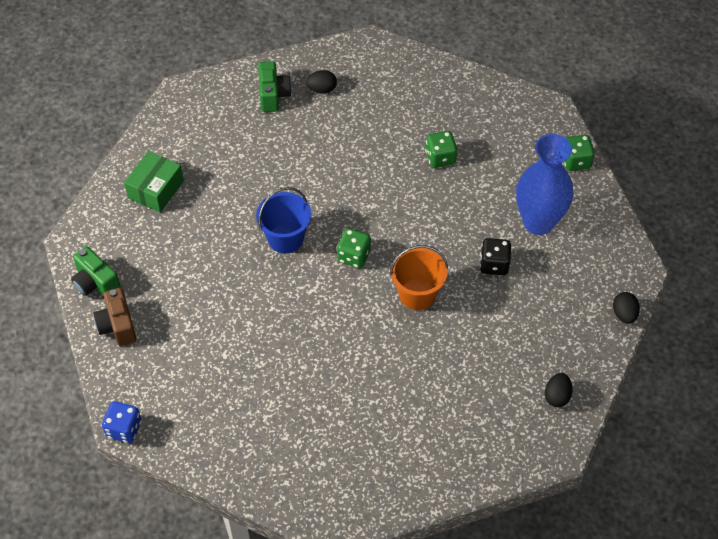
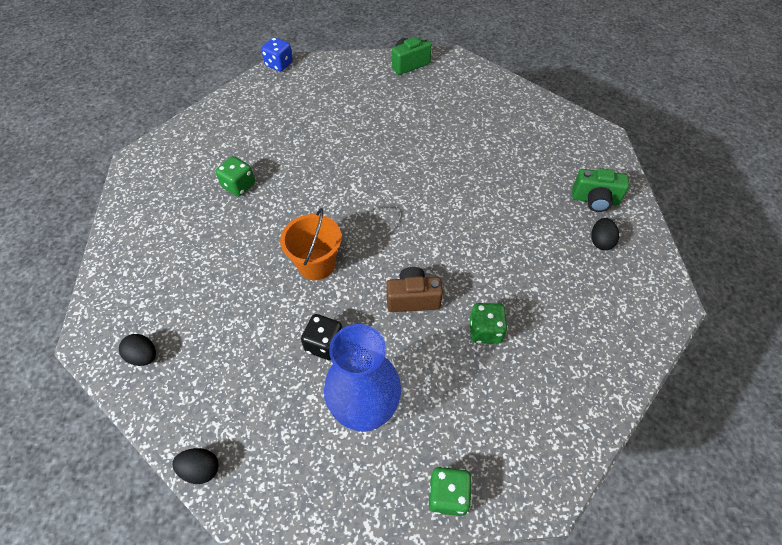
camera: 105 degrees right, 0 degrees up
(117, 326) = (366, 71): brown camera -> brown camera (413, 298)
(155, 189) = (492, 105): green box -> none
(285, 238) = (415, 178): blue bucket -> none
(353, 256) = (379, 223): green dice -> green dice (239, 186)

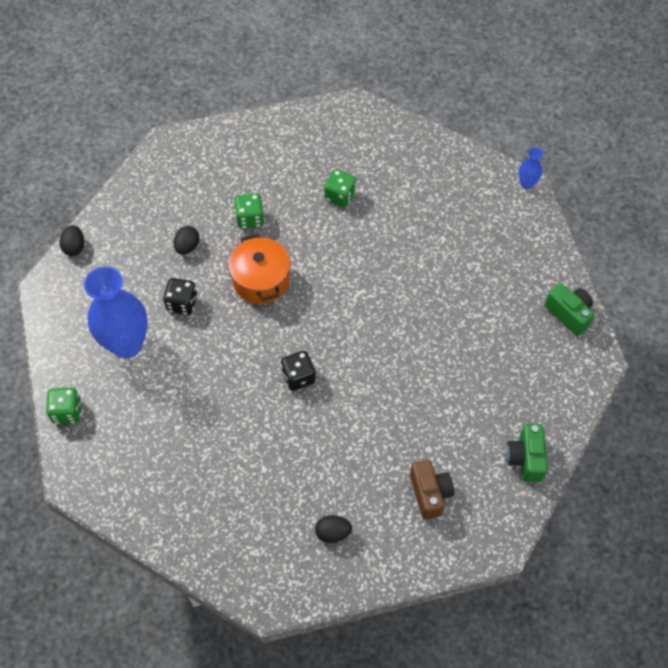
camera: 80 degrees right, 5 degrees up
(143, 356) = (156, 183): black egg -> black egg (187, 246)
(279, 64) = (527, 184): blue dice -> blue vase
(316, 264) = (261, 280): orange bucket -> orange pot
(413, 298) = (236, 364): brown camera -> brown camera (430, 493)
(436, 246) = (298, 377): none -> black dice
(485, 331) = (211, 427): green dice -> green dice (250, 219)
(595, 200) = (390, 529): green camera -> green camera (525, 458)

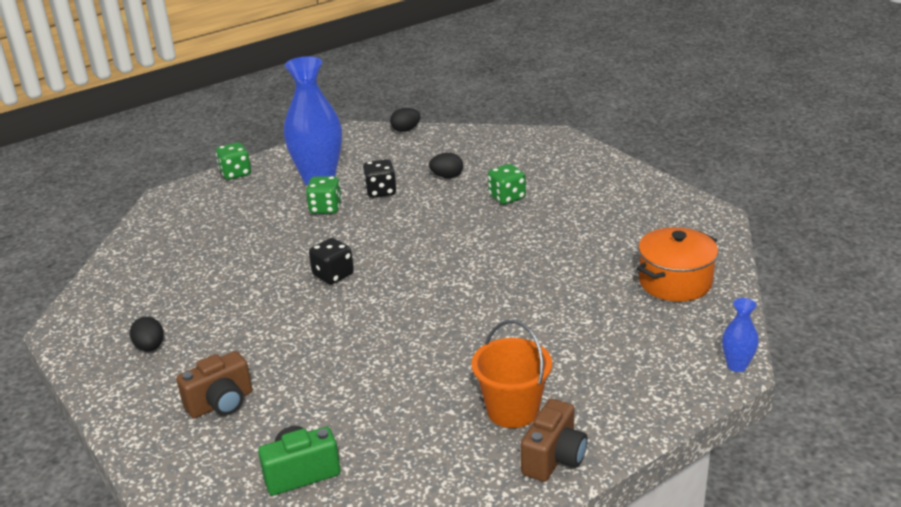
camera: 70 degrees right, 30 degrees down
(261, 280) = (437, 223): orange pot -> orange pot (675, 282)
(340, 196) = (583, 238): green dice -> green dice (325, 208)
(516, 318) = (512, 410): none -> orange bucket
(569, 314) = (554, 458): green camera -> brown camera

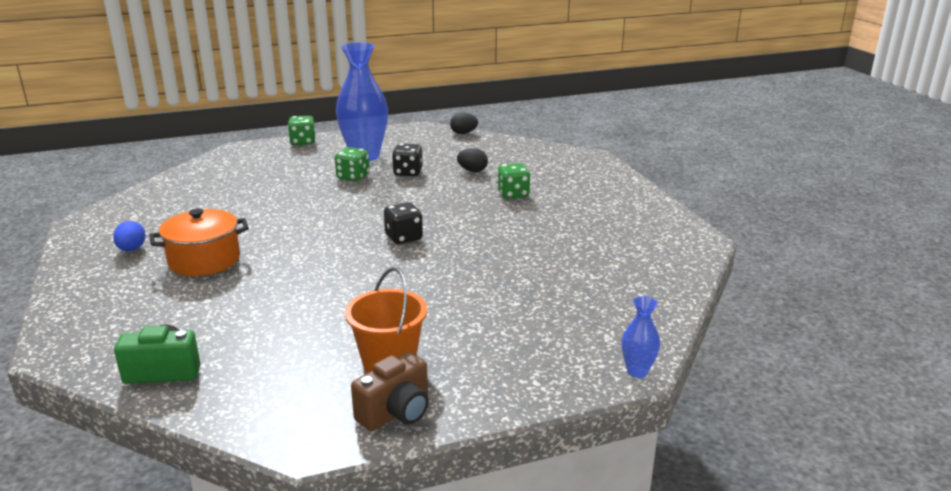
camera: 15 degrees right, 5 degrees down
(150, 347) = (132, 249): black egg -> blue egg
(221, 403) = (148, 302): brown camera -> none
(333, 275) = (319, 225): black dice -> black dice (403, 237)
(675, 282) = (623, 287): orange pot -> orange pot (204, 260)

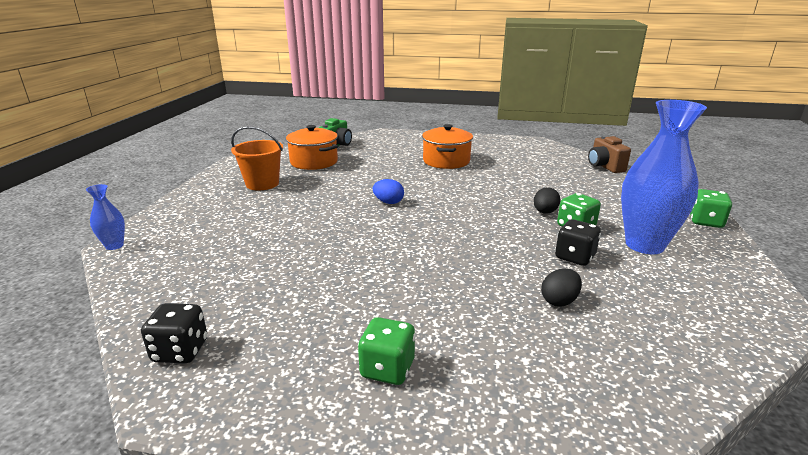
camera: 120 degrees right, 0 degrees up
(132, 249) = (481, 148): blue egg -> blue egg (388, 202)
(267, 358) = (314, 162): none -> orange pot
(396, 413) = (222, 178): brown camera -> brown camera (604, 166)
(403, 237) = (411, 220): black dice -> black dice (180, 351)
(463, 133) = (751, 347): black egg -> black egg (545, 212)
(513, 194) = (458, 304): green dice -> green dice (387, 369)

